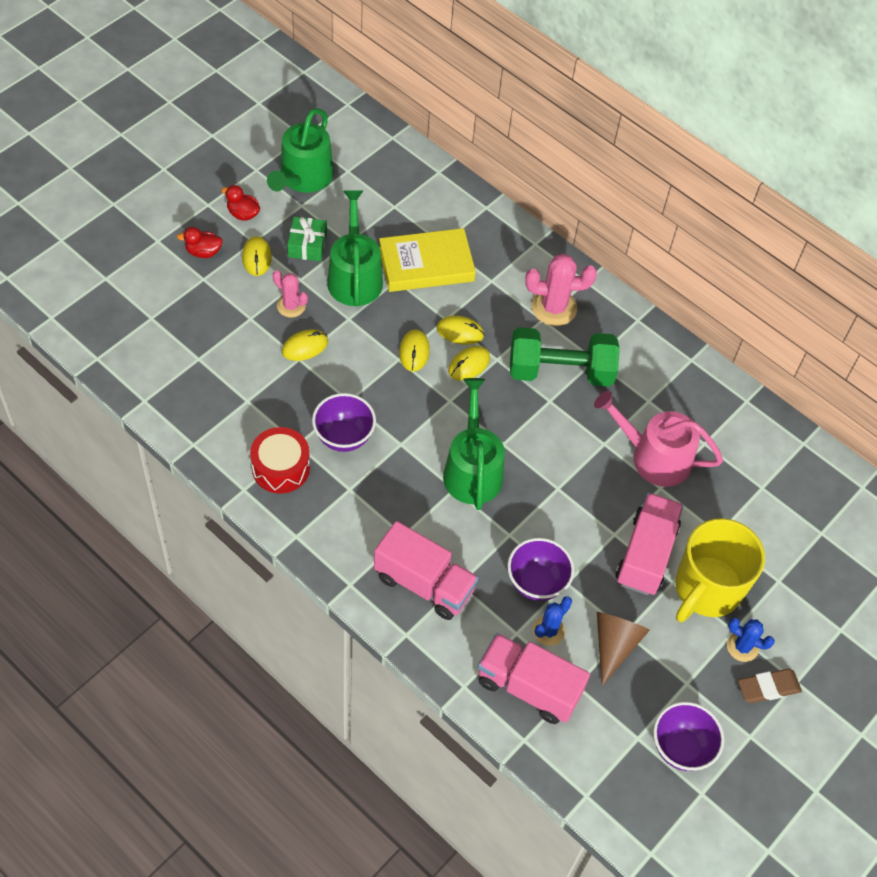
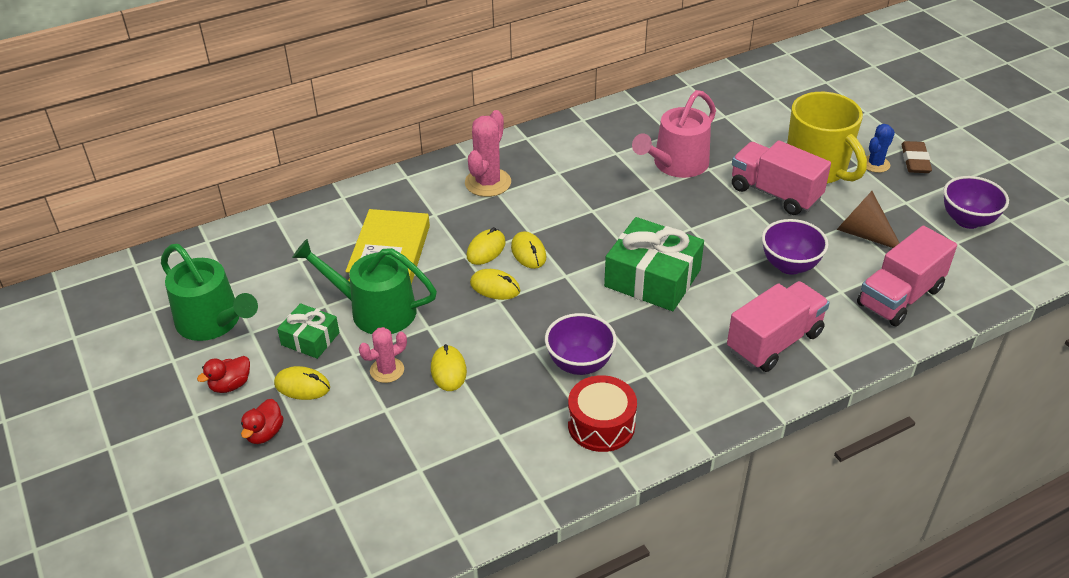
camera: 65 degrees left, 15 degrees down
(472, 469) = (652, 278): green watering can -> green gift
(548, 631) = (842, 270): blue cactus -> none
(560, 371) = (562, 196): green dumbbell -> none

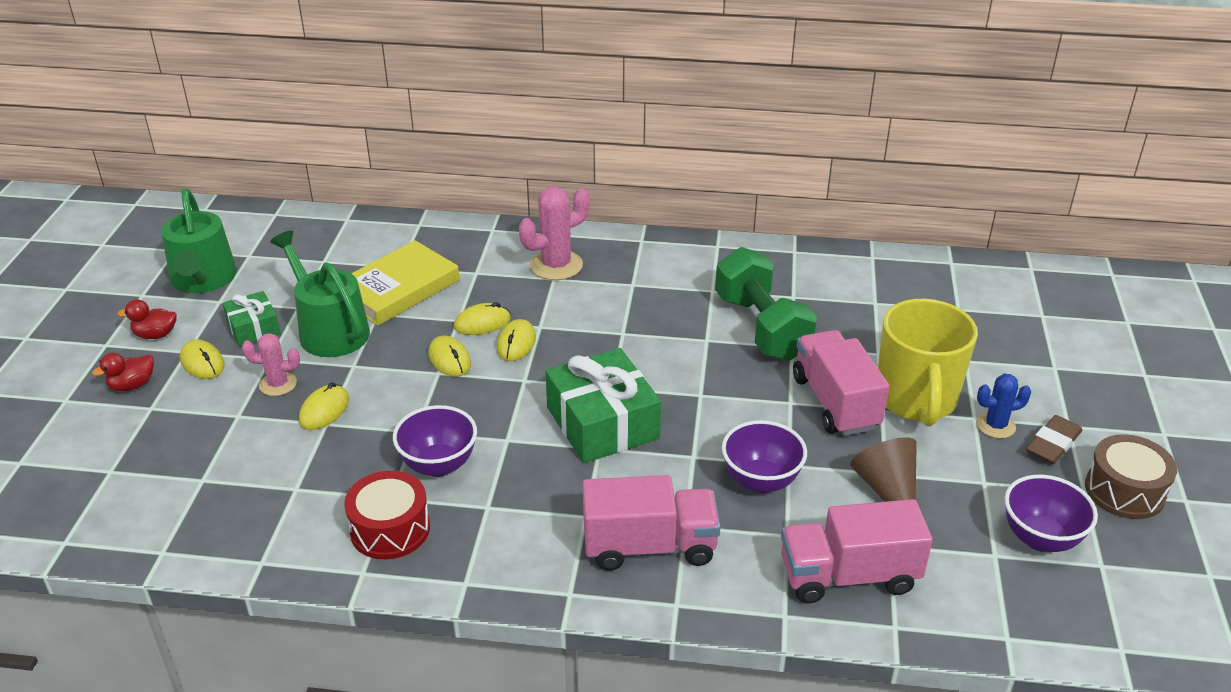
camera: 35 degrees right, 5 degrees down
(676, 164) = (761, 327): pink watering can -> green dumbbell
(977, 171) = (1124, 491): none -> brown drum

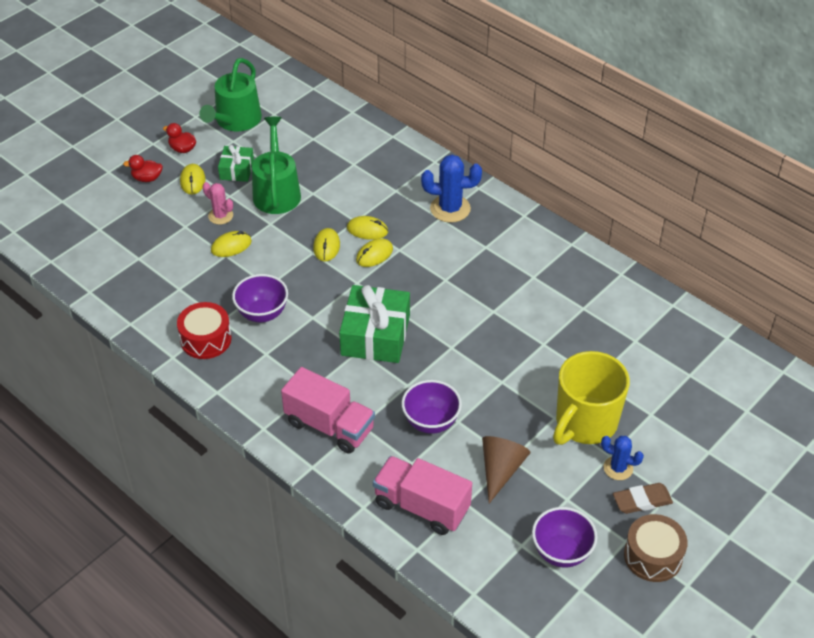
camera: 35 degrees right, 10 degrees up
(398, 289) = (339, 180): yellow book -> none
(556, 265) = (450, 209): pink cactus -> blue cactus
(761, 327) = (538, 320): green dumbbell -> none
(835, 402) = (530, 397): pink truck -> none

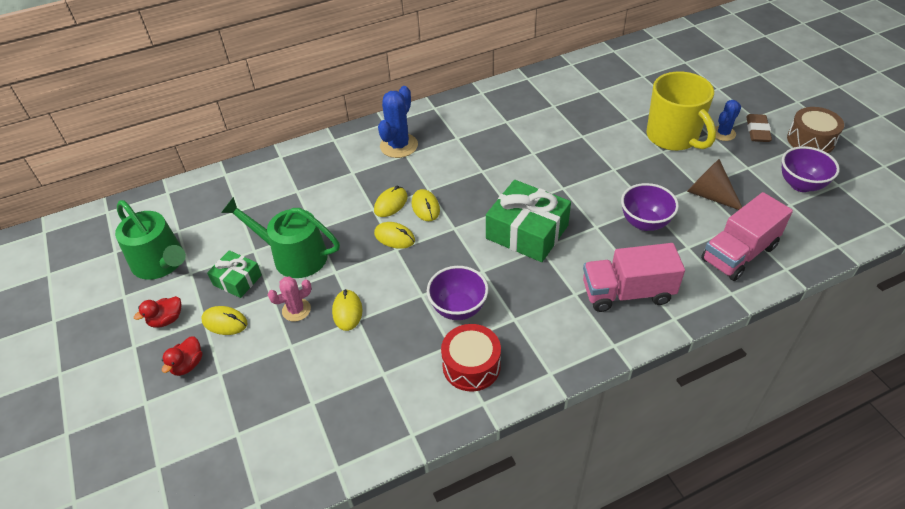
camera: 65 degrees left, 0 degrees up
(329, 426) = (627, 292): pink truck -> pink truck turned 150 degrees counterclockwise

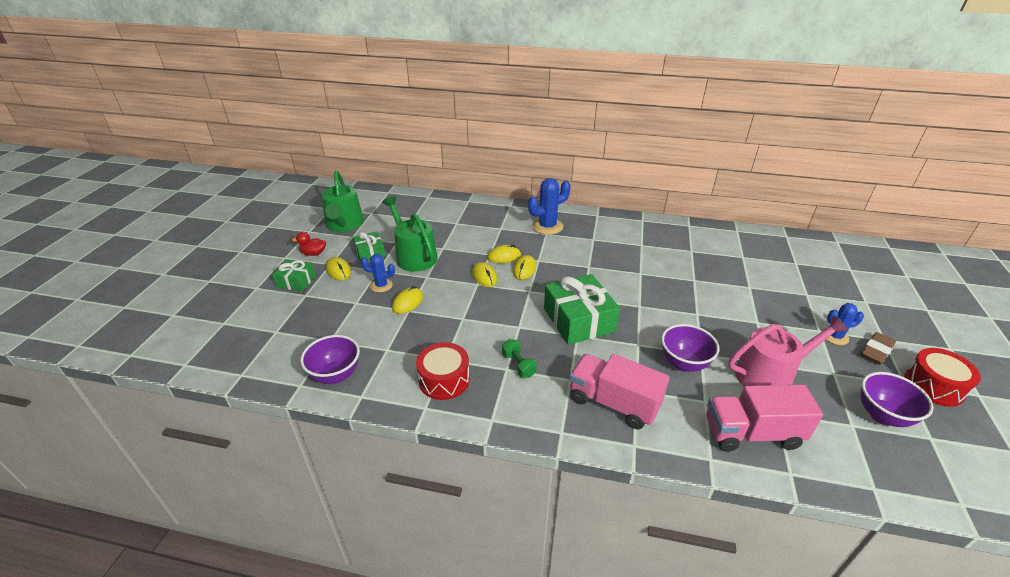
camera: 35 degrees right, 10 degrees down
(188, 365) = (296, 281): red duck -> green gift
(296, 310) = (381, 285): pink cactus -> blue cactus
(458, 308) = (476, 340): purple bowl -> purple bowl (336, 375)
(520, 308) = (518, 365): none -> green dumbbell
(673, 137) = (779, 317): yellow mug -> none
(709, 195) = (769, 375): brown cone -> pink watering can
(810, 140) = (934, 386): brown drum -> red drum

